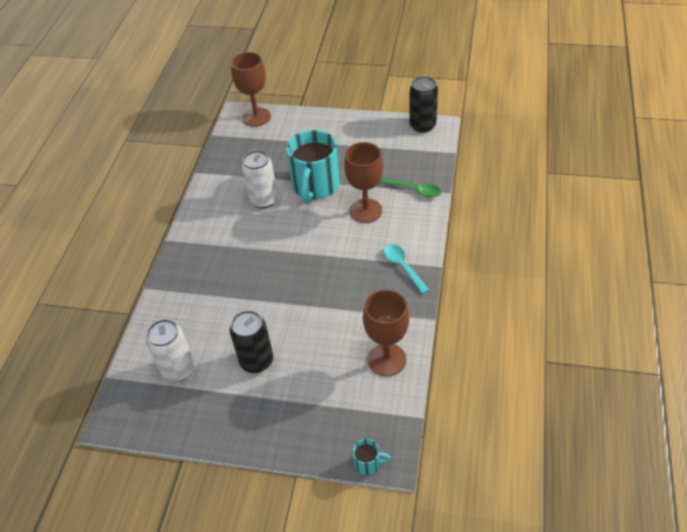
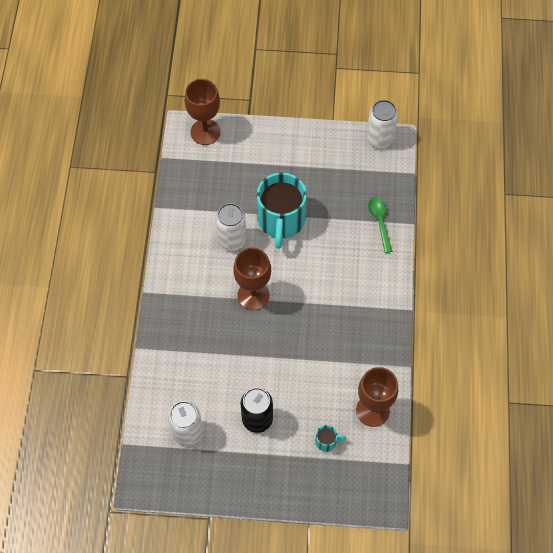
camera: 10 degrees left, 15 degrees up
(366, 211) = (334, 249): brown goblet -> brown goblet (253, 295)
(368, 463) = (367, 508): turquoise mug -> turquoise mug (327, 441)
(403, 267) = (376, 312): turquoise spoon -> none
(415, 190) = (379, 222): green spoon -> green spoon turned 120 degrees counterclockwise
(422, 126) = (379, 139): black can -> white can

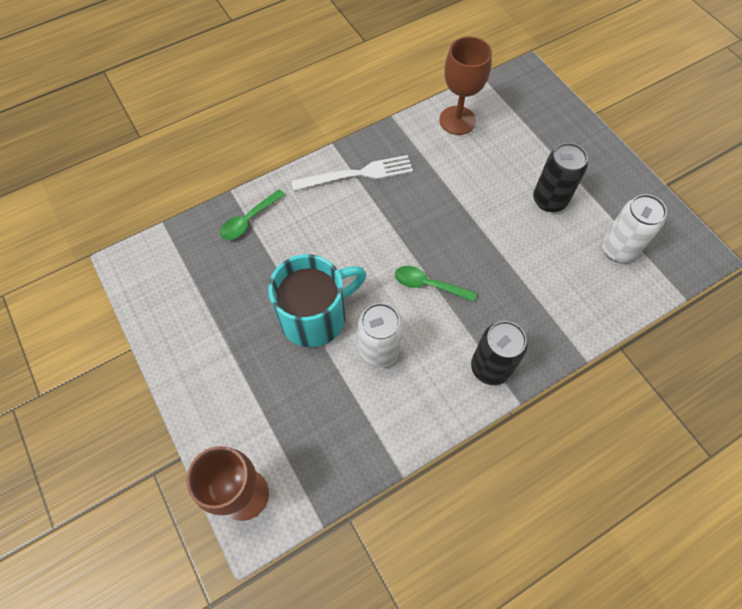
camera: 125 degrees left, 0 degrees up
(175, 291) = (490, 367): none -> black can
(253, 295) = (428, 285): brown goblet -> green spoon
(327, 441) = (516, 137): turquoise mug -> none
(371, 308) = (357, 174): none -> white fork
(379, 139) = (133, 280): white can -> none

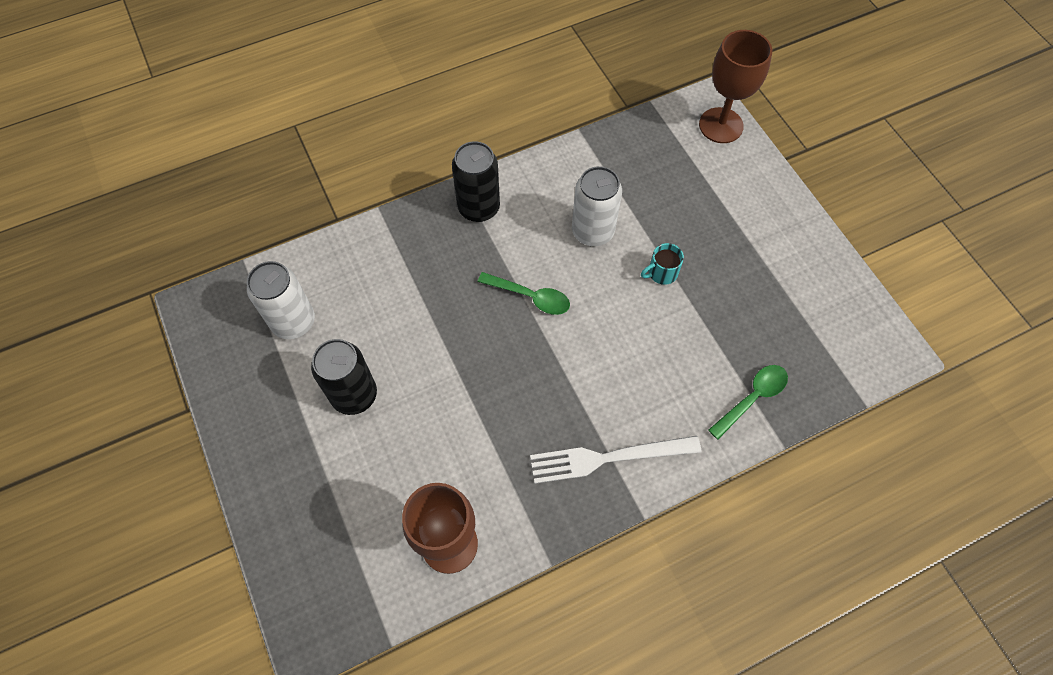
camera: 175 degrees left, 0 degrees up
(315, 315) = (661, 272): turquoise mug -> turquoise mug, size x0.40

